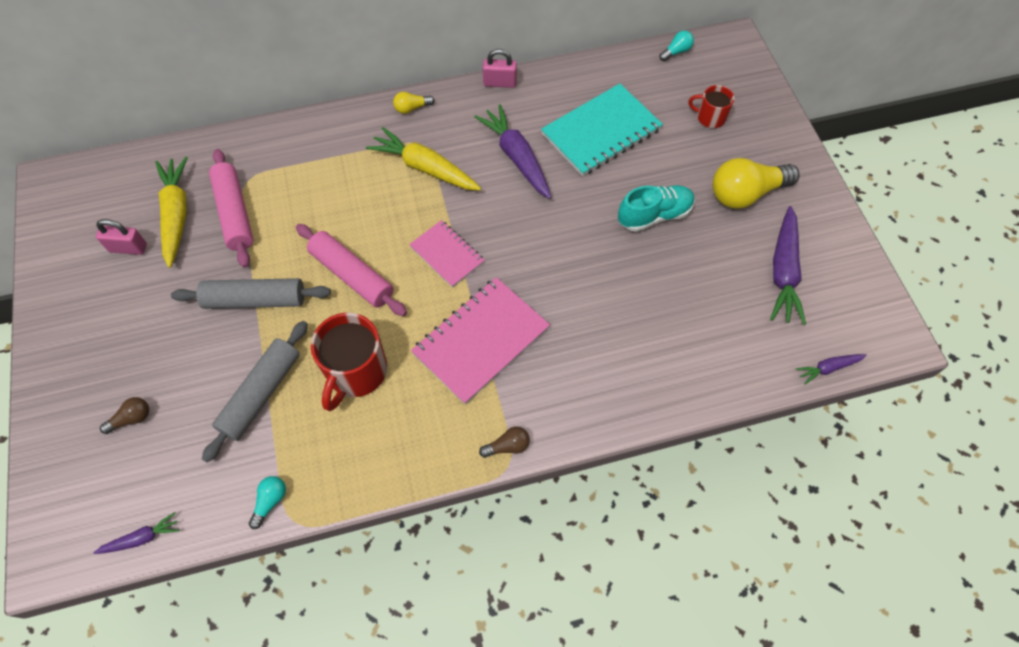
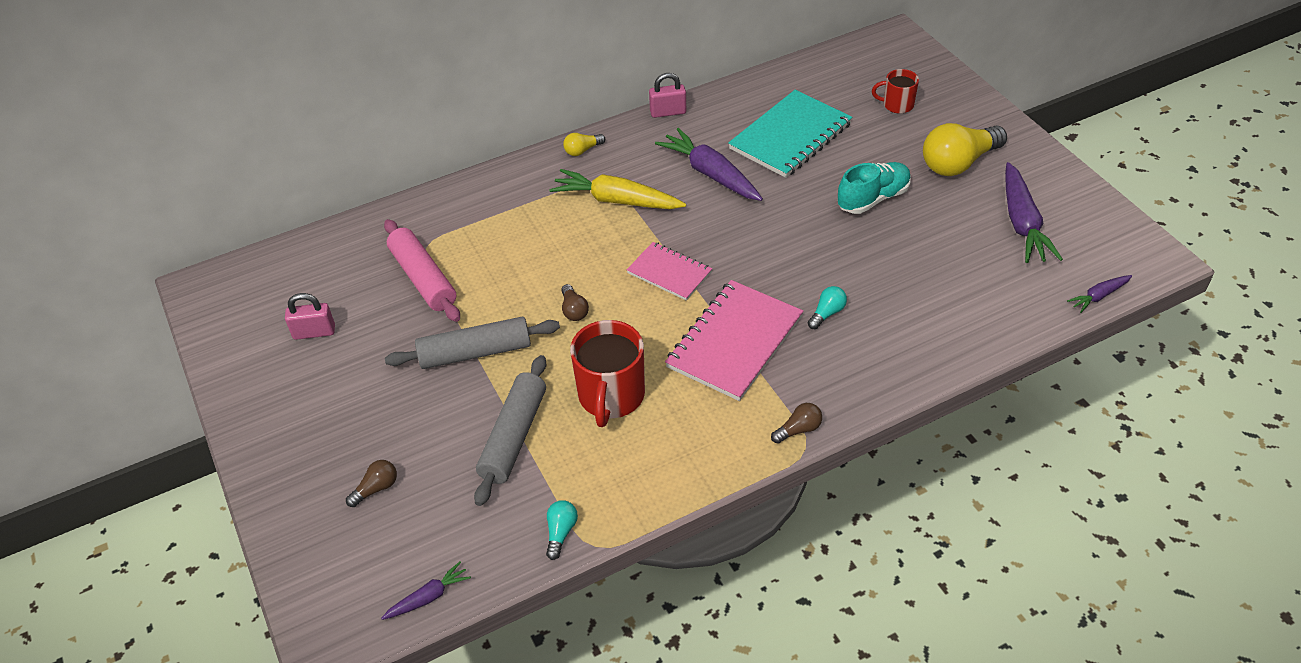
camera: 10 degrees left, 15 degrees down
(176, 214) = (358, 292): yellow carrot -> none
(352, 275) = (574, 310): pink rolling pin -> brown light bulb
(676, 52) = (841, 55): turquoise light bulb -> turquoise light bulb (827, 313)

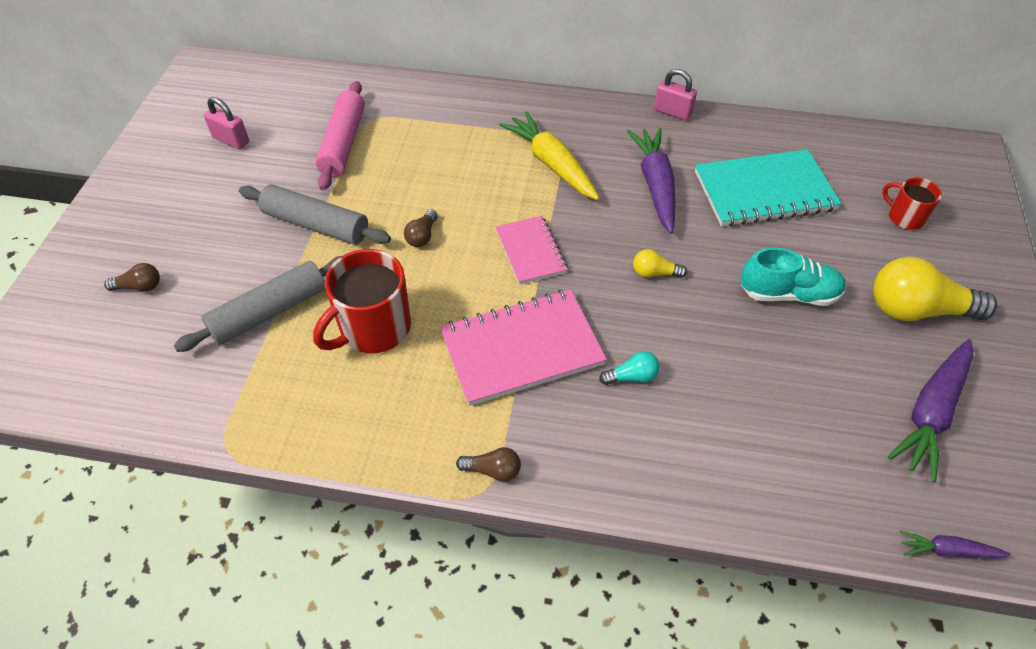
camera: 35 degrees right, 5 degrees up
(428, 597) = (77, 400): purple carrot -> none
(561, 532) = (215, 418): turquoise light bulb -> none
(582, 150) = (567, 107): yellow light bulb -> yellow light bulb (654, 273)

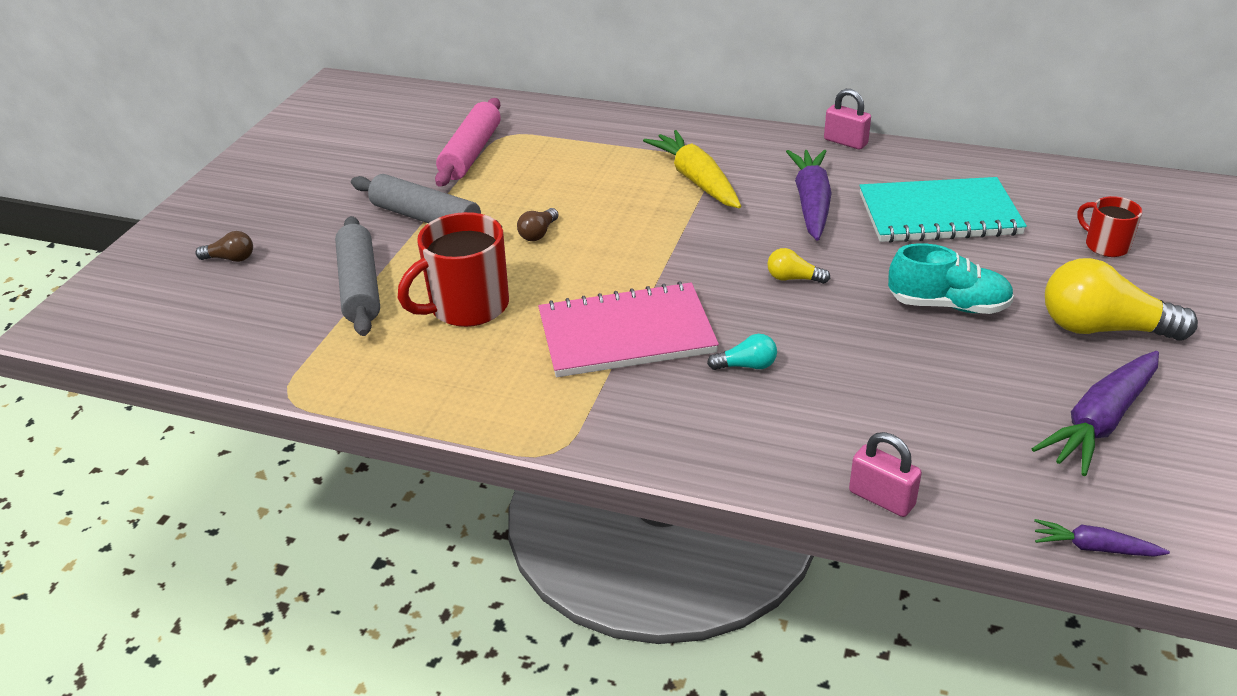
camera: 10 degrees right, 15 degrees down
(231, 140) = (353, 146): pink padlock -> pink padlock (881, 498)
(269, 312) = (360, 287): grey rolling pin -> grey rolling pin turned 75 degrees counterclockwise
(493, 470) = (570, 434): brown light bulb -> none
(530, 251) = (655, 252): pink notebook -> none

